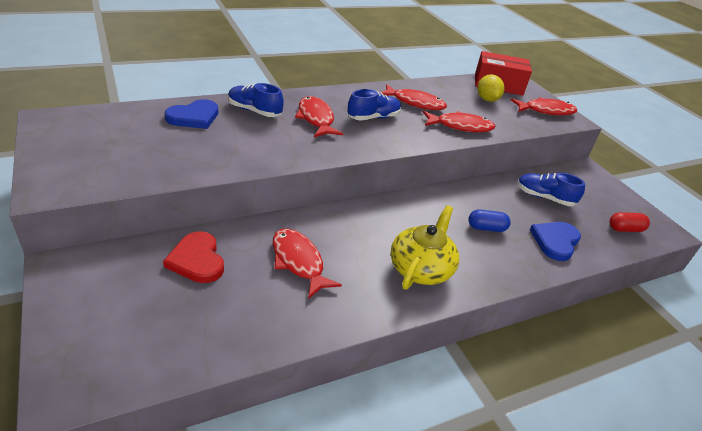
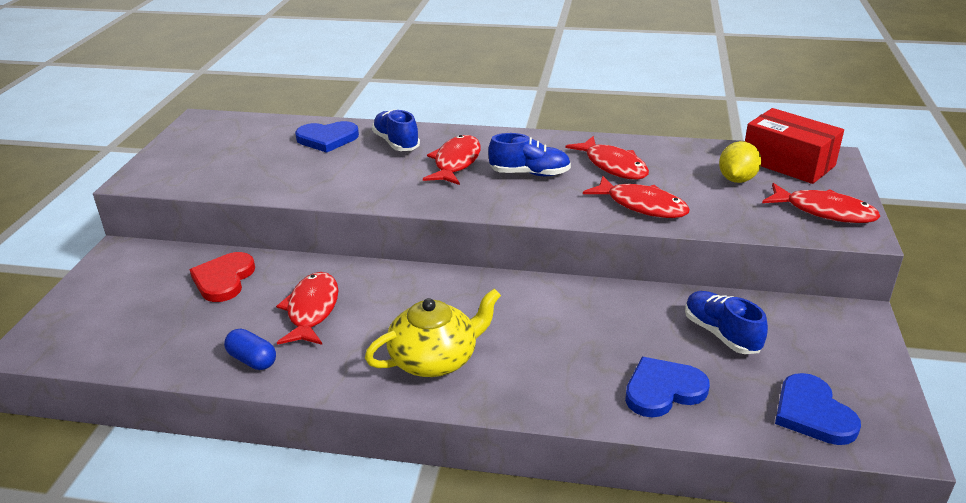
camera: 40 degrees right, 5 degrees down
(486, 228) = (577, 344): blue capsule -> blue capsule (252, 360)
(625, 229) = (812, 413): red capsule -> blue heart

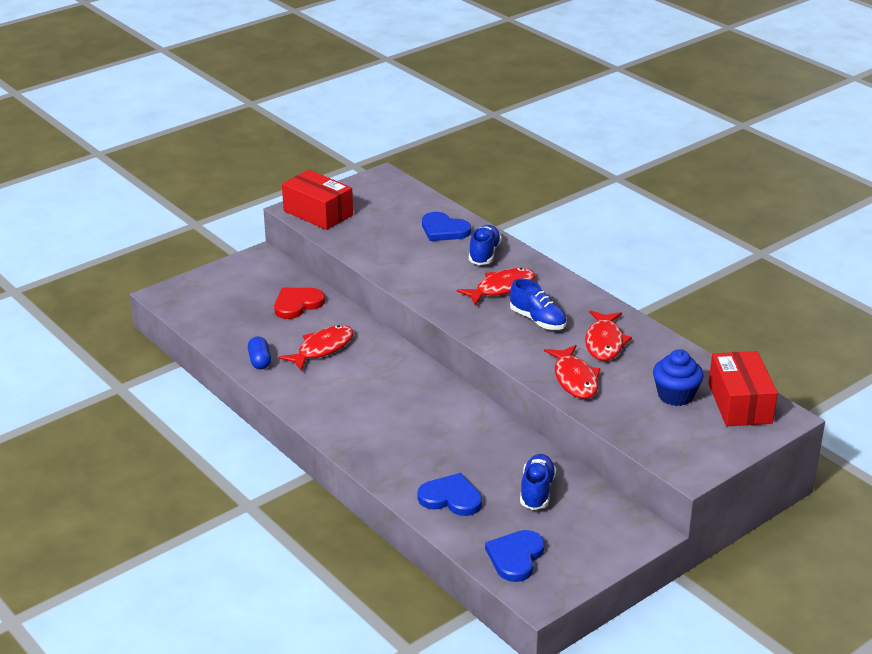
camera: 40 degrees right, 0 degrees up
(168, 173) = (318, 213): none -> red box
(435, 359) = (352, 412): yellow teapot -> none
(736, 179) = (675, 395): yellow lemon -> blue cupcake
(824, 211) = (694, 447): red fish -> none

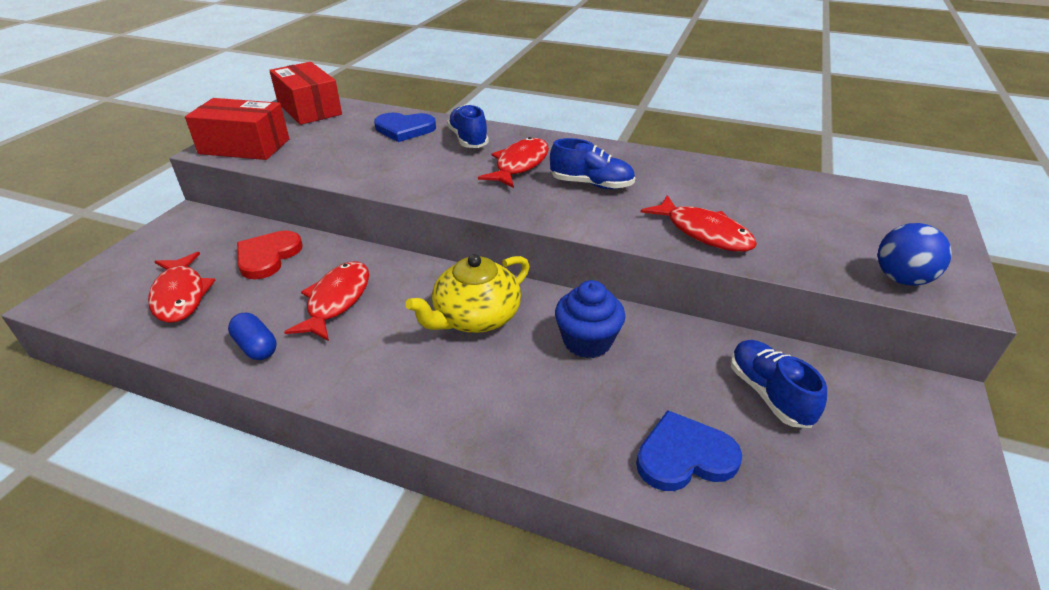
camera: 30 degrees left, 5 degrees up
(400, 388) = (475, 317): none -> yellow teapot
(515, 557) = (867, 521): blue heart -> none
(604, 342) = (682, 186): red fish -> red fish (180, 295)
(667, 450) = (901, 279): none -> blue ball
(675, 395) = (818, 216): blue cupcake -> blue cupcake (587, 341)
(740, 403) = (881, 203): red box -> red box (309, 109)

